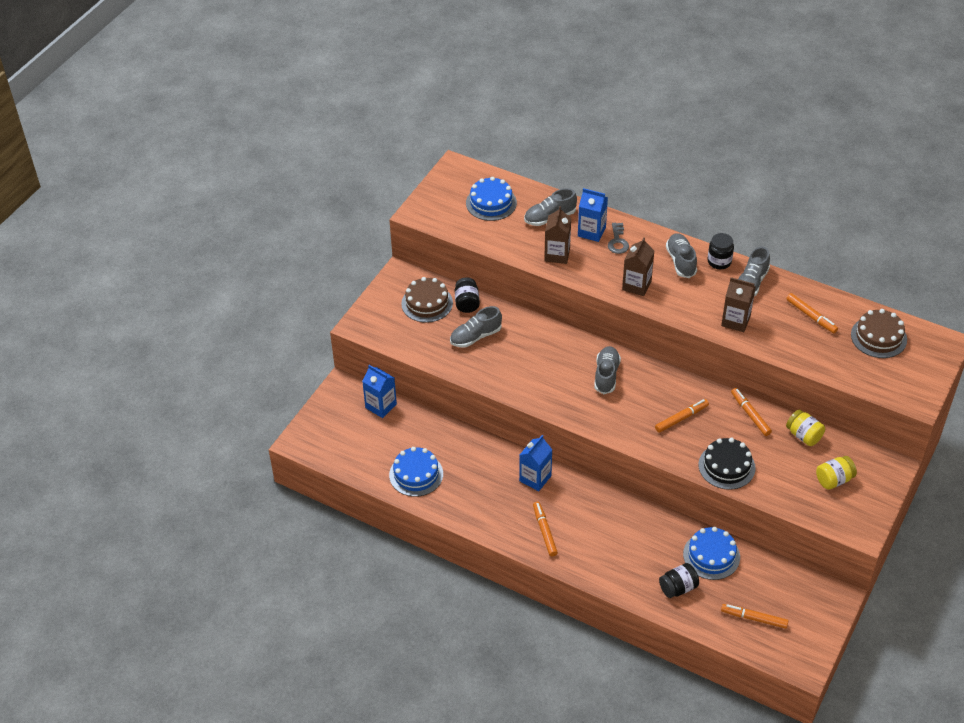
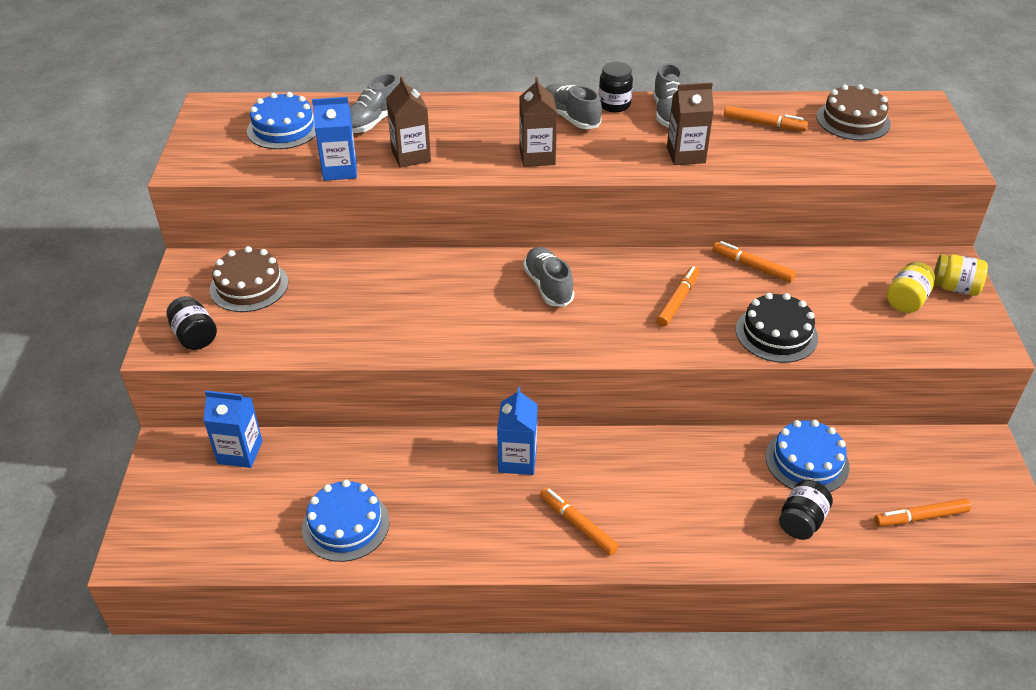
camera: 30 degrees left, 5 degrees down
(467, 303) = (306, 268): black jar -> black jar (195, 336)
(475, 336) = (343, 302): grey shoe -> none
(591, 232) = (437, 121): blue carton -> blue carton (340, 170)
(618, 241) = (477, 121): grey key -> none
(803, 435) = (830, 266): yellow jar -> yellow jar (954, 288)

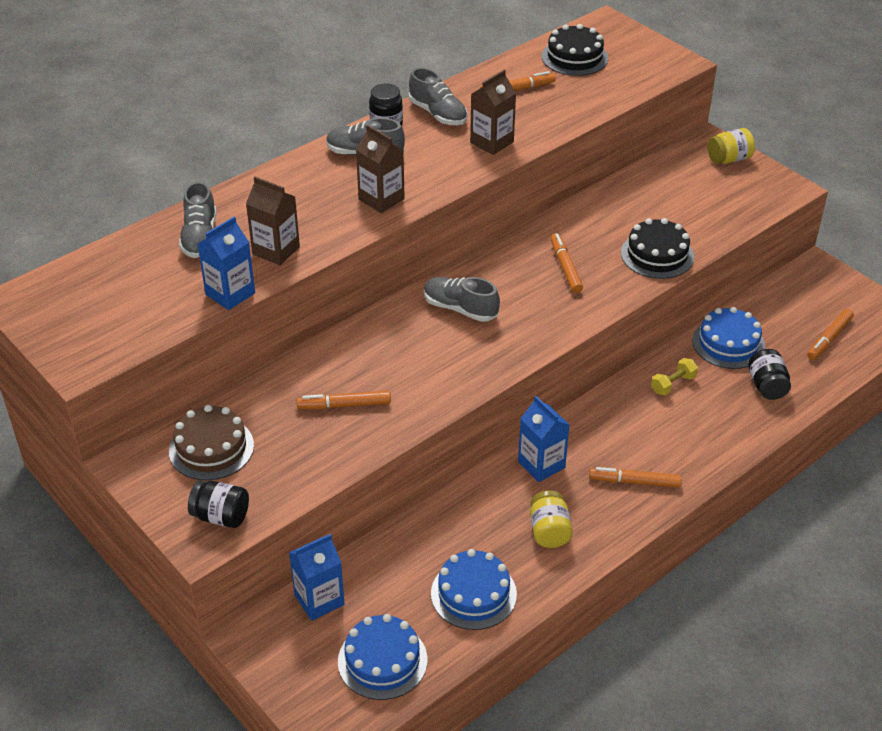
camera: 40 degrees left, 0 degrees up
(283, 129) = (124, 284): blue cake -> blue cake (382, 660)
(710, 465) = (673, 384): none -> yellow dumbbell
(752, 266) = (586, 213): orange marker -> orange marker (344, 405)
(853, 120) = (574, 57): brown cake -> black cake
(906, 300) = (710, 185): yellow jar -> yellow jar (549, 531)

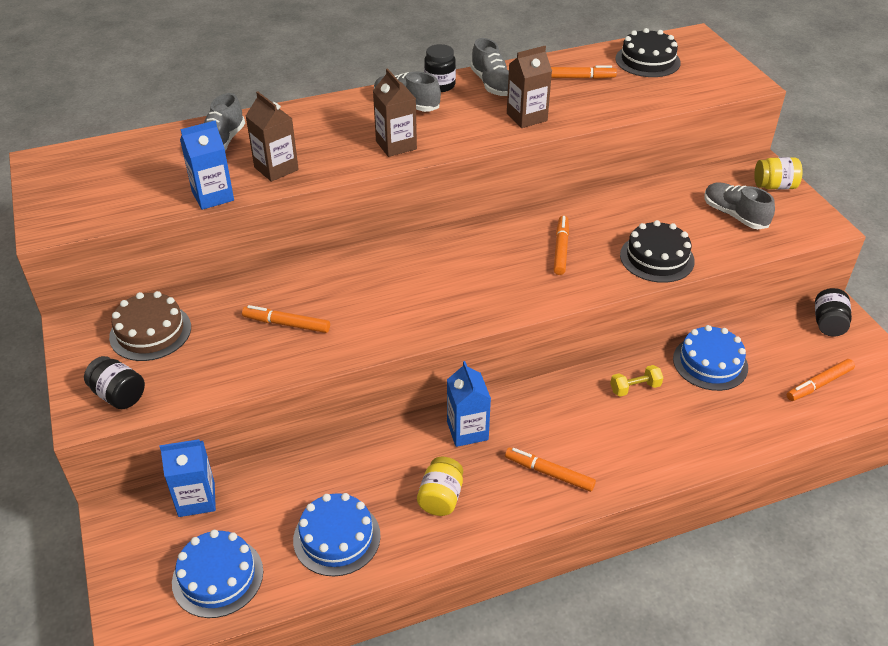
camera: 20 degrees right, 0 degrees up
(460, 308) = (441, 263): grey shoe -> grey shoe (734, 215)
(767, 386) = (730, 415): black jar -> black jar (828, 324)

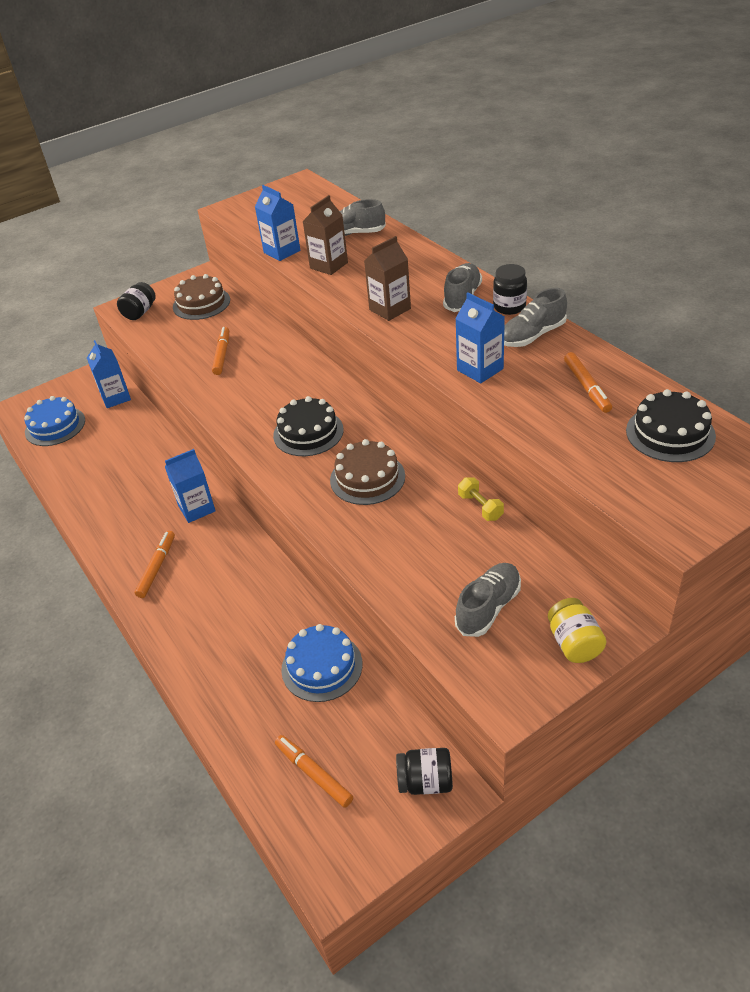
camera: 80 degrees right, 0 degrees up
(337, 537) = (87, 468): blue cake -> none
(441, 498) = (126, 510): yellow jar -> none
(526, 117) = (480, 369): brown carton -> blue carton
(561, 249) = (367, 478): orange marker -> brown cake
(635, 388) = (270, 609): yellow dumbbell -> yellow dumbbell (480, 507)
(657, 258) = (379, 550): black cake -> black cake (308, 432)

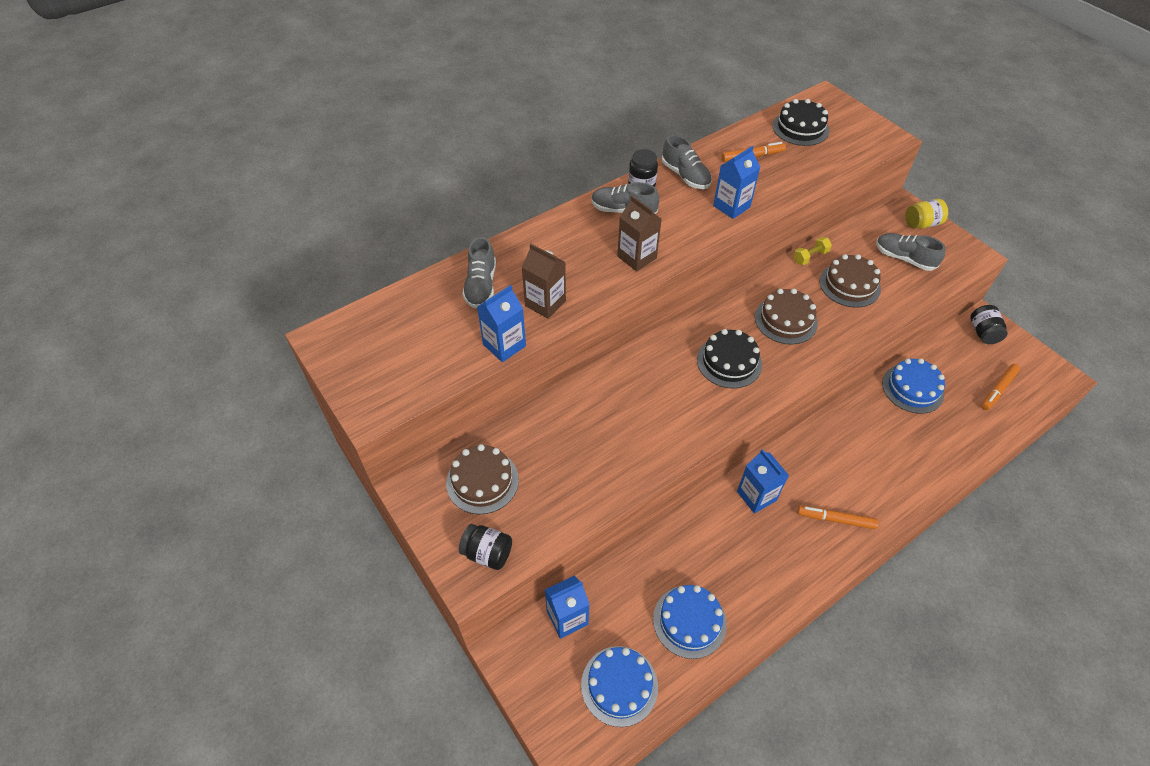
camera: 95 degrees left, 10 degrees up
(90, 462) = (689, 621): none -> blue cake
(222, 355) = (597, 445): orange marker -> none
(429, 541) = (849, 285): none -> brown cake

